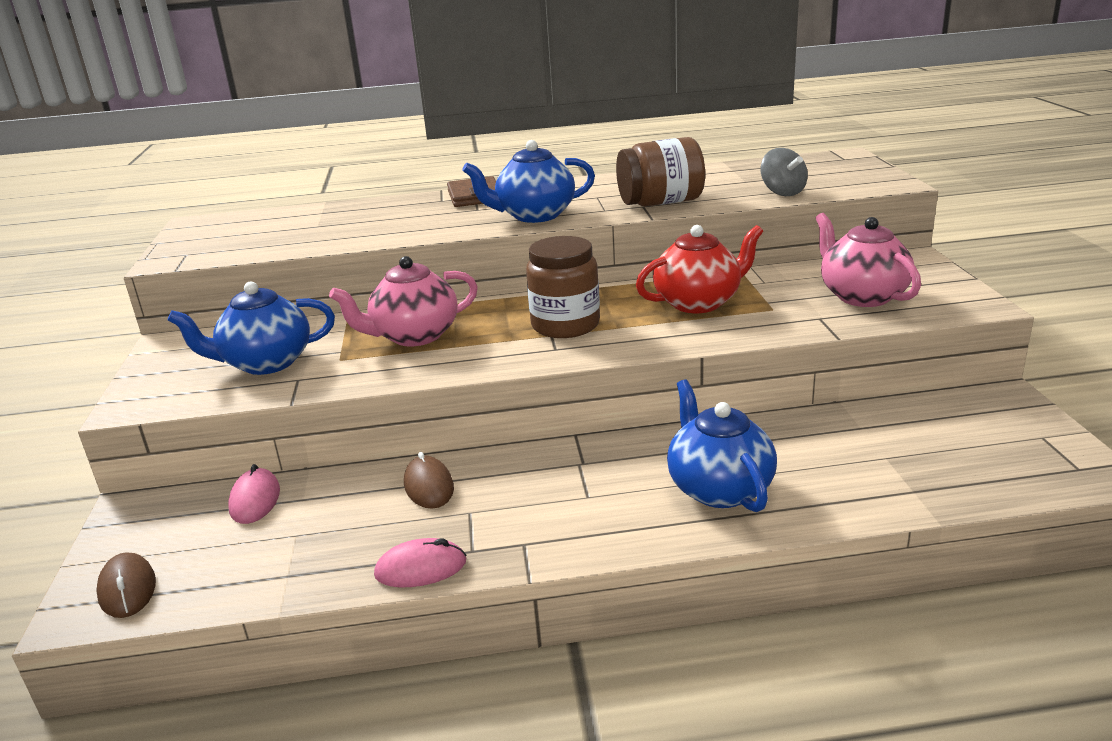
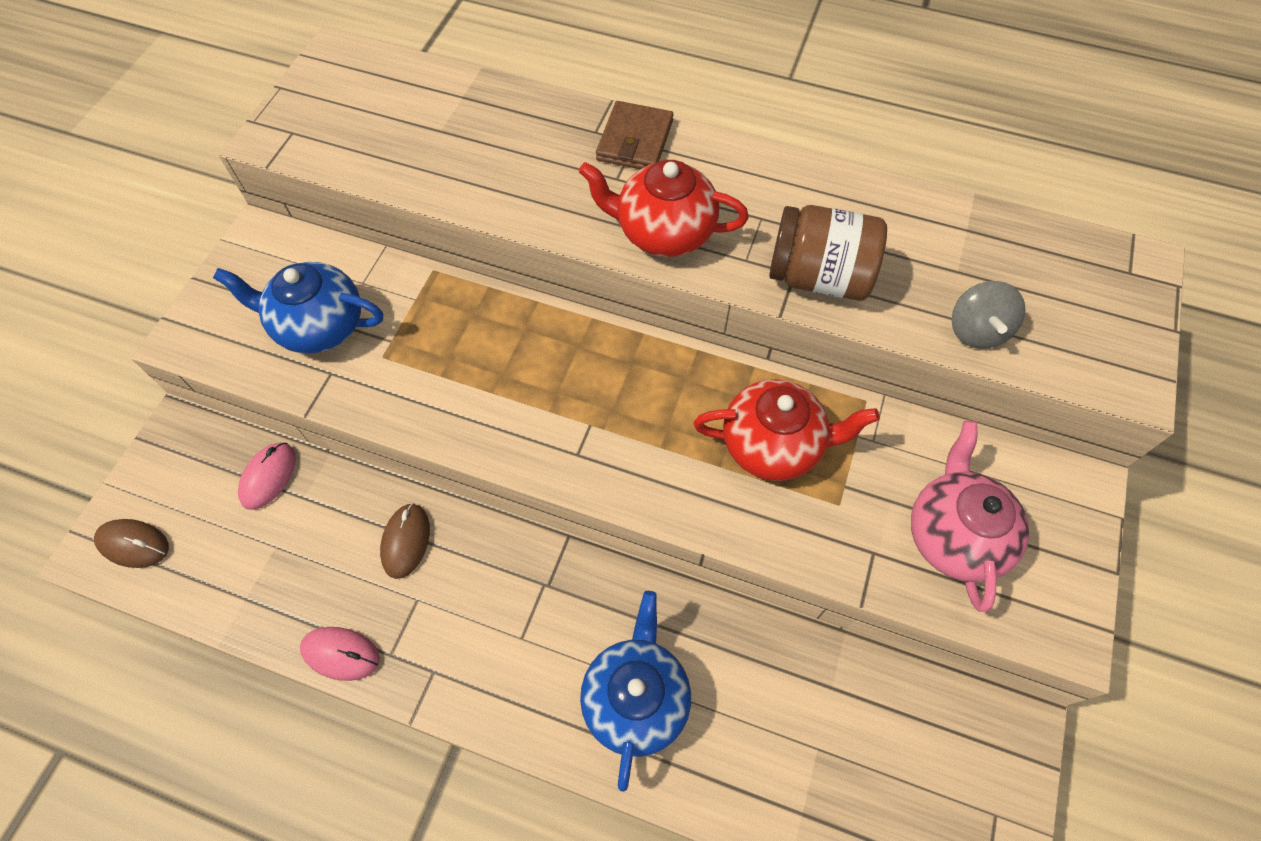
camera: 25 degrees right, 35 degrees up
(127, 589) = (133, 544): brown mouse -> brown mouse turned 75 degrees counterclockwise
(414, 336) = (467, 350): pink teapot -> none
(534, 215) = (663, 232): blue teapot -> red teapot
(565, 325) = (614, 413): brown jar -> none

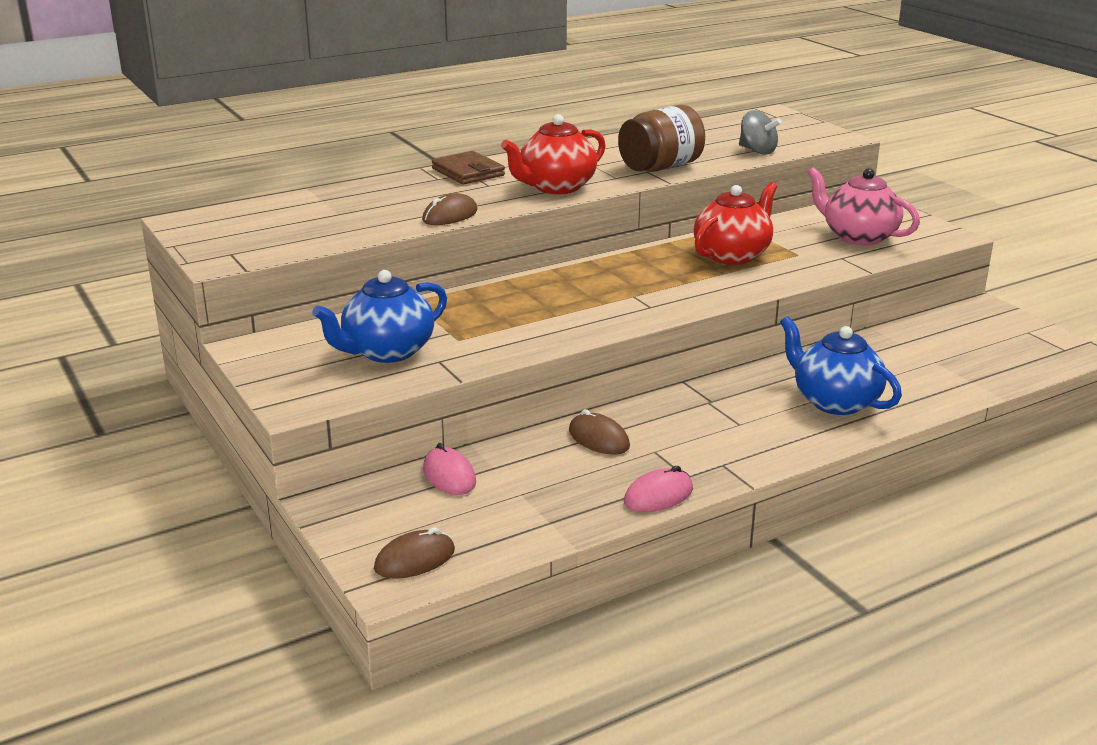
camera: 50 degrees left, 35 degrees down
(508, 207) = (450, 215): none -> brown mouse

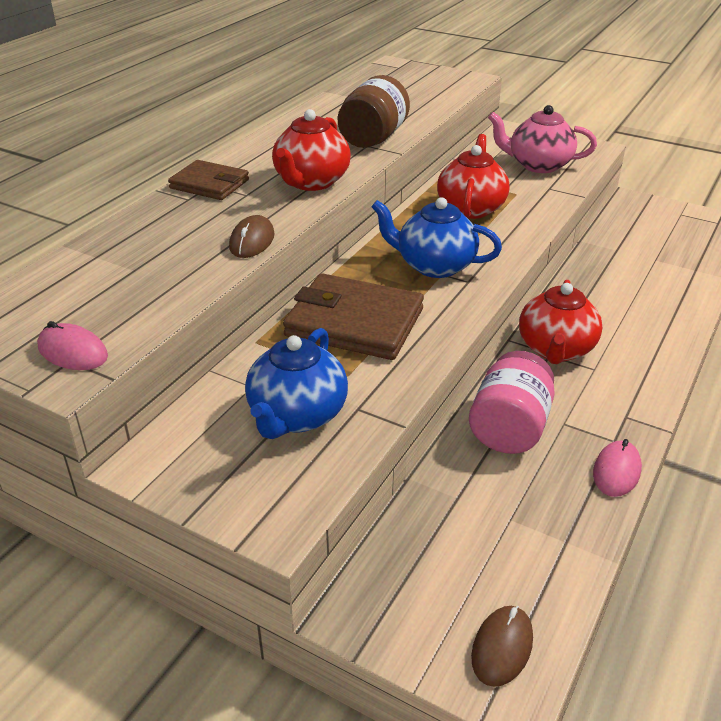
camera: 30 degrees left, 10 degrees up
(449, 476) = (430, 525): pink mouse -> pink mouse (73, 352)
(508, 309) = (354, 322): none -> brown wallet
(598, 439) = (509, 428): brown mouse -> pink jar
(719, 400) = (555, 349): none -> red teapot
(757, 151) = (428, 105): grey spinning top -> none
(834, 401) = (634, 321): blue teapot -> blue teapot (434, 265)

